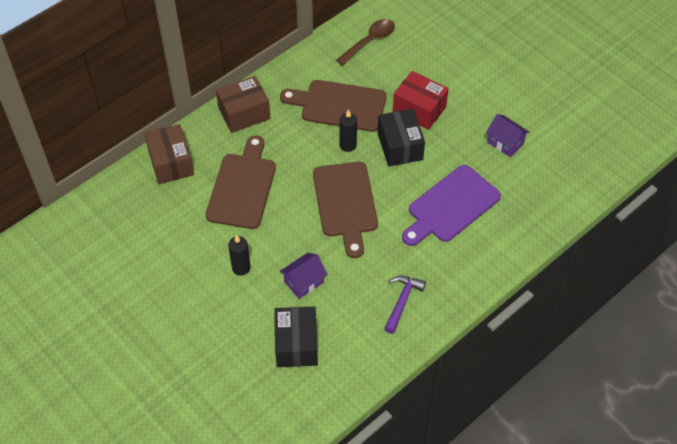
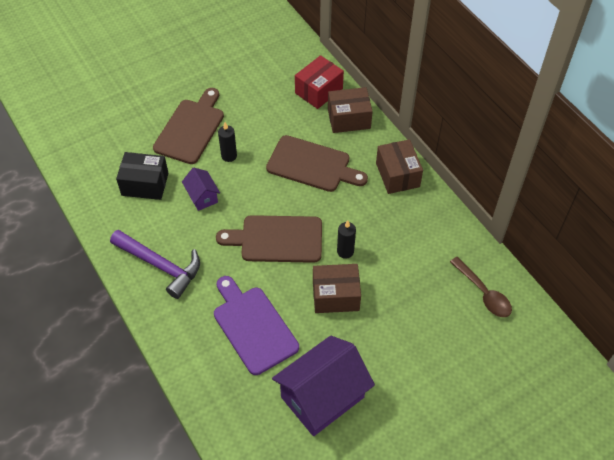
camera: 100 degrees right, 0 degrees up
(339, 105) = (397, 252): brown cutting board -> brown cutting board (191, 128)
(400, 146) = (335, 296): black box -> brown box
(402, 301) = (160, 265): purple hammer -> purple hammer, size x1.62
(419, 109) = (381, 322): red box -> red box (318, 91)
(505, 143) = (322, 397): purple house -> purple house, size x2.07

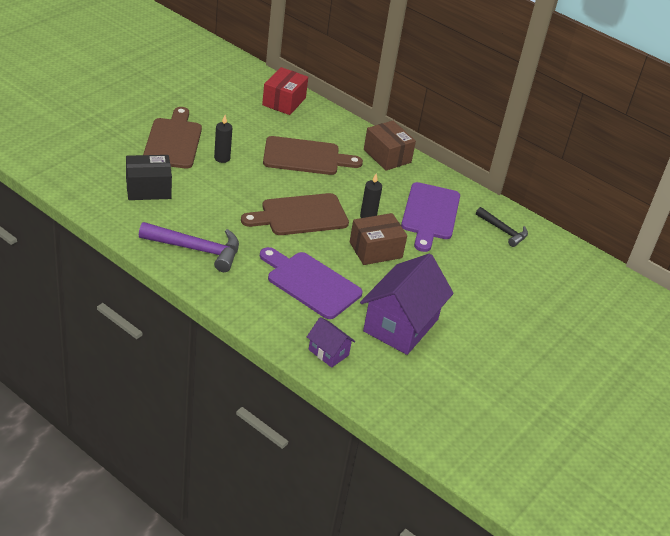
camera: 25 degrees left, 15 degrees down
(202, 197) = (211, 192): purple house -> purple house (328, 352)
(349, 119) = (322, 119): brown box -> none
(412, 258) = (430, 214): none -> purple cutting board
(483, 293) = (503, 231): brown spoon -> black hammer

